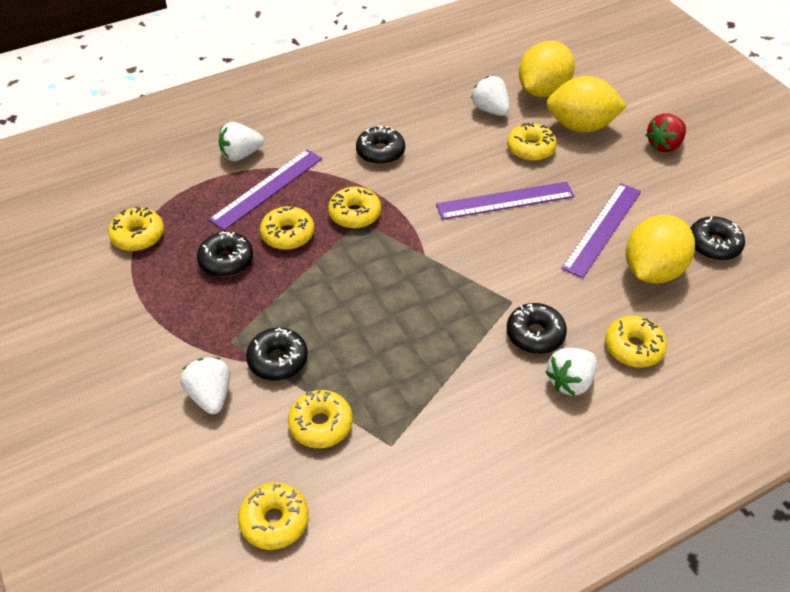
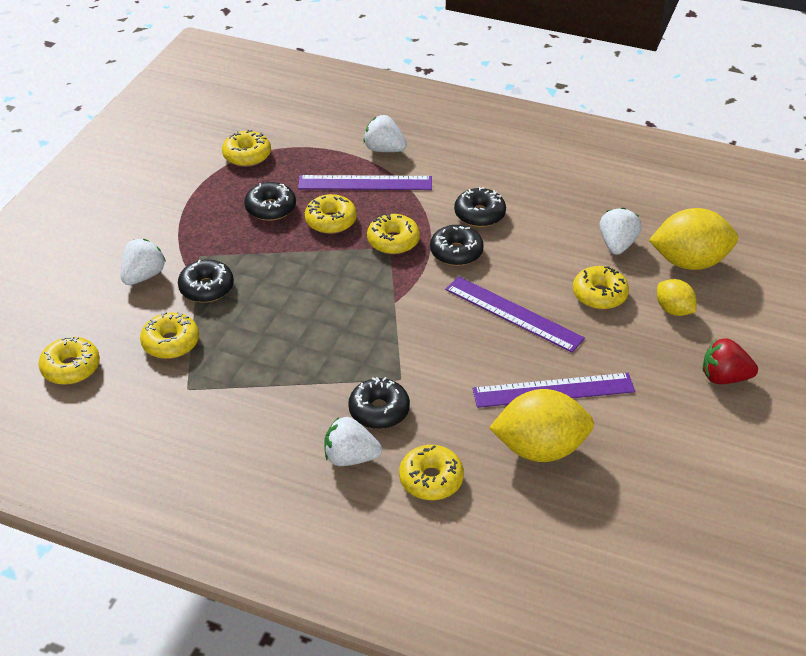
camera: 50 degrees right, 5 degrees down
(581, 126) = (673, 310): yellow lemon -> yellow lemon, size x0.55
(713, 245) = (625, 476): black donut -> black donut (456, 252)

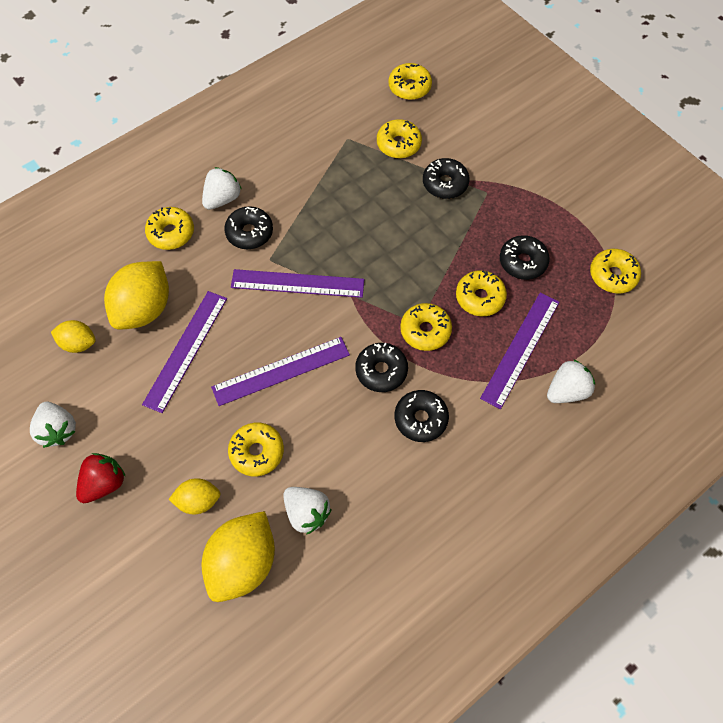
camera: 120 degrees right, 20 degrees up
(144, 276) = (483, 152): white strawberry -> white strawberry (58, 430)
(411, 344) = (297, 283): none -> purple ruler
(624, 481) = (79, 343): none -> yellow lemon

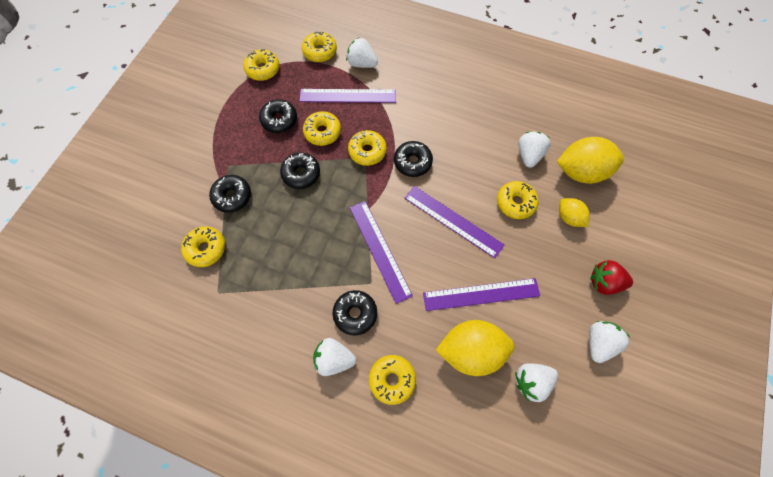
camera: 120 degrees left, 5 degrees up
(79, 343) = (531, 381): yellow lemon -> white strawberry
(409, 87) = (134, 272): yellow donut -> yellow donut (320, 51)
(420, 419) = (430, 126): black donut -> black donut (301, 174)

